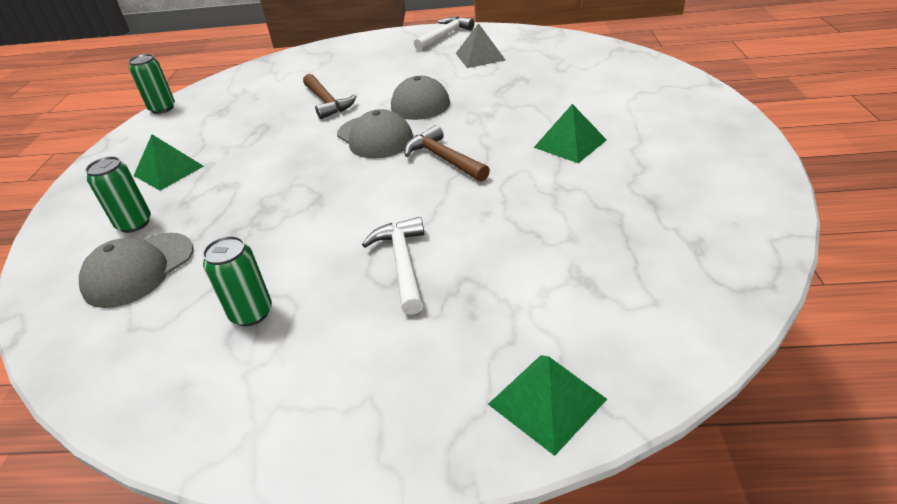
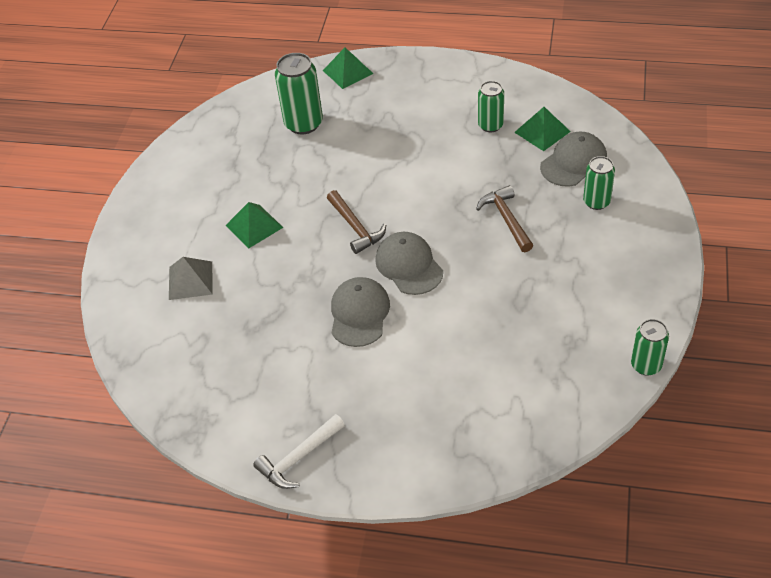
camera: 170 degrees left, 10 degrees up
(169, 170) = (593, 257): green pyramid -> green pyramid (542, 131)
(327, 102) = (455, 333): brown hammer -> brown hammer (506, 219)
(403, 264) = (401, 143): white hammer -> none
(480, 56) = (274, 388): grey pyramid -> grey pyramid (190, 280)
(580, 274) = (303, 123): none -> green can

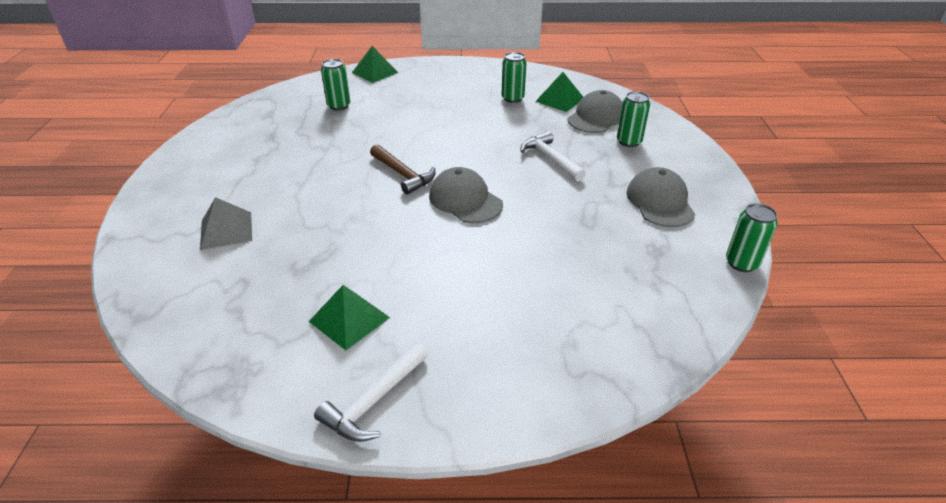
camera: 15 degrees left, 10 degrees down
(254, 226) = (296, 180): green pyramid -> green pyramid (349, 319)
(303, 123) = (339, 106): green can -> green can, size x0.63
(359, 314) = (422, 244): grey cap -> grey cap (660, 202)
(506, 219) = (550, 159): brown hammer -> white hammer

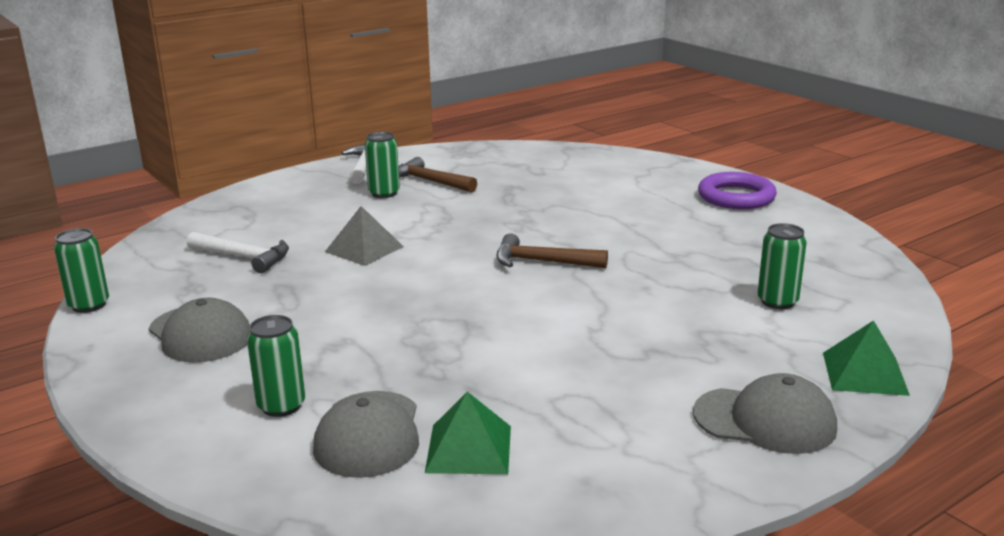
camera: 145 degrees right, 15 degrees down
(189, 176) = (736, 197): none -> purple ring
(226, 230) = (614, 185): grey pyramid -> grey pyramid (364, 249)
(349, 319) = (430, 181): green pyramid -> brown hammer
(465, 200) = (440, 263): grey cap -> grey cap (765, 420)
(512, 98) = (557, 416): green can -> green can (384, 193)
(550, 159) = (385, 337): white hammer -> white hammer (243, 257)

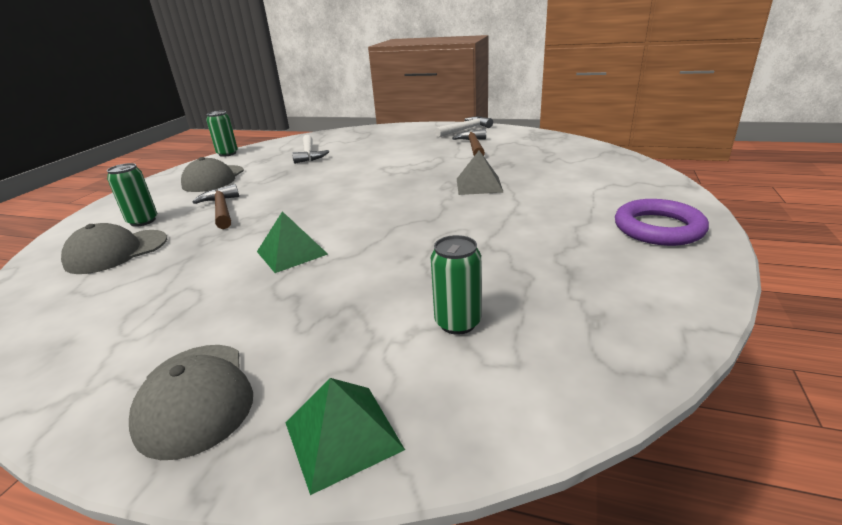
camera: 55 degrees right, 5 degrees up
(364, 249) = (353, 168): grey pyramid -> grey pyramid (479, 185)
(384, 193) = (436, 145): green can -> none
(469, 448) = (105, 285): green pyramid -> green pyramid (292, 252)
(542, 262) = (401, 211): brown hammer -> brown hammer (222, 210)

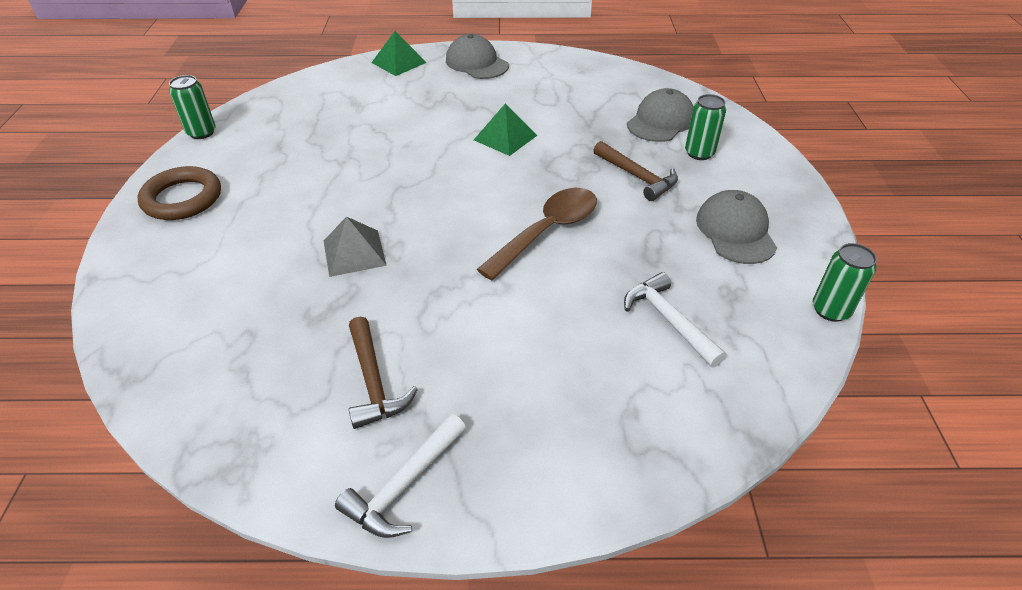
camera: 160 degrees right, 15 degrees up
(332, 186) = (547, 231): none -> brown spoon
(457, 322) = (357, 106): green can -> green can (201, 133)
(658, 228) = (182, 198): purple ring -> brown ring

